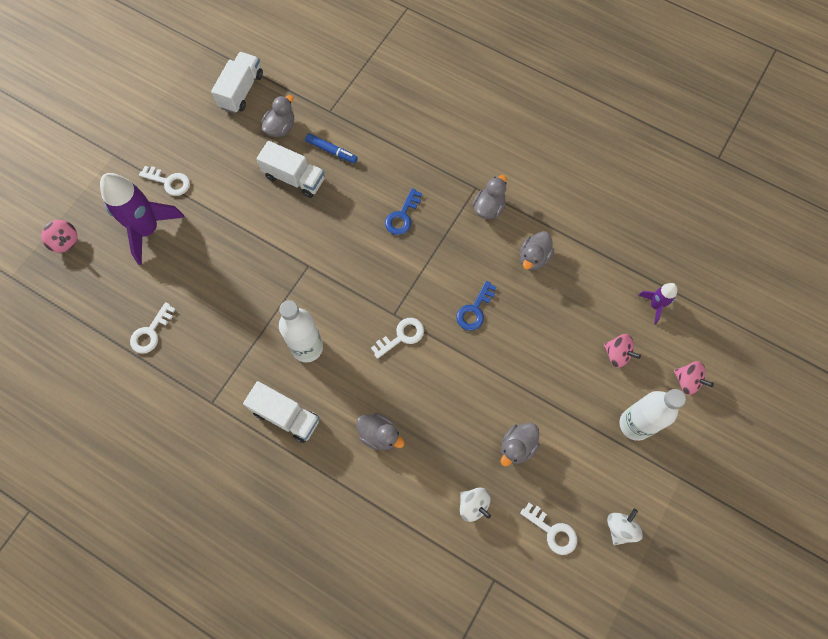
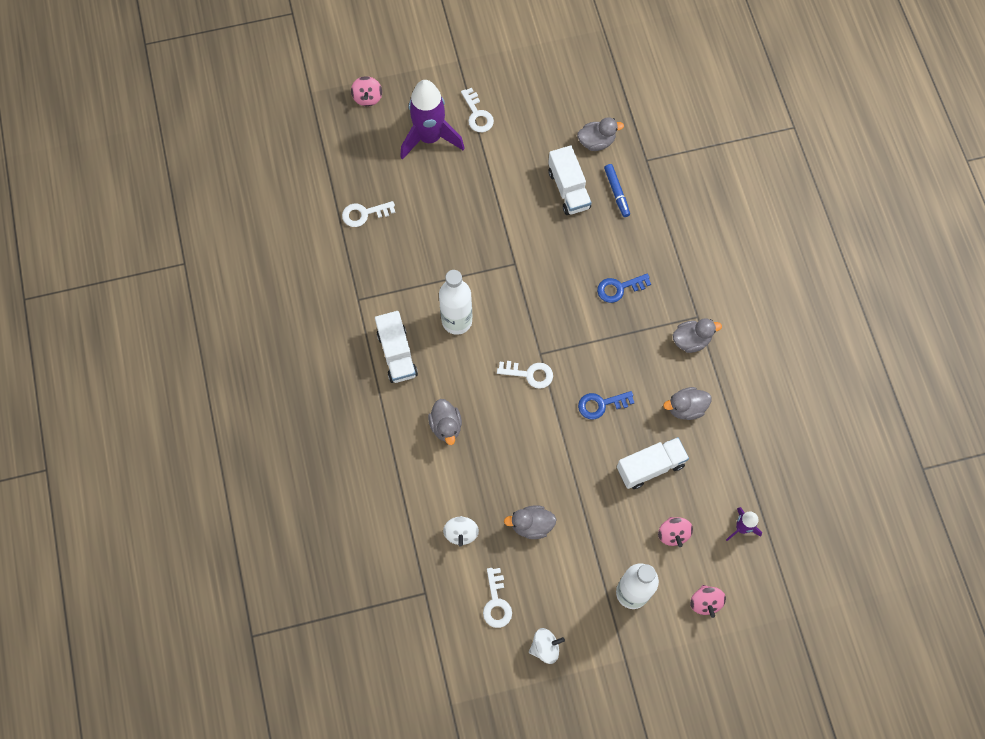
camera: 45 degrees right, 0 degrees up
(241, 91) = (595, 87): white truck -> white truck (650, 467)

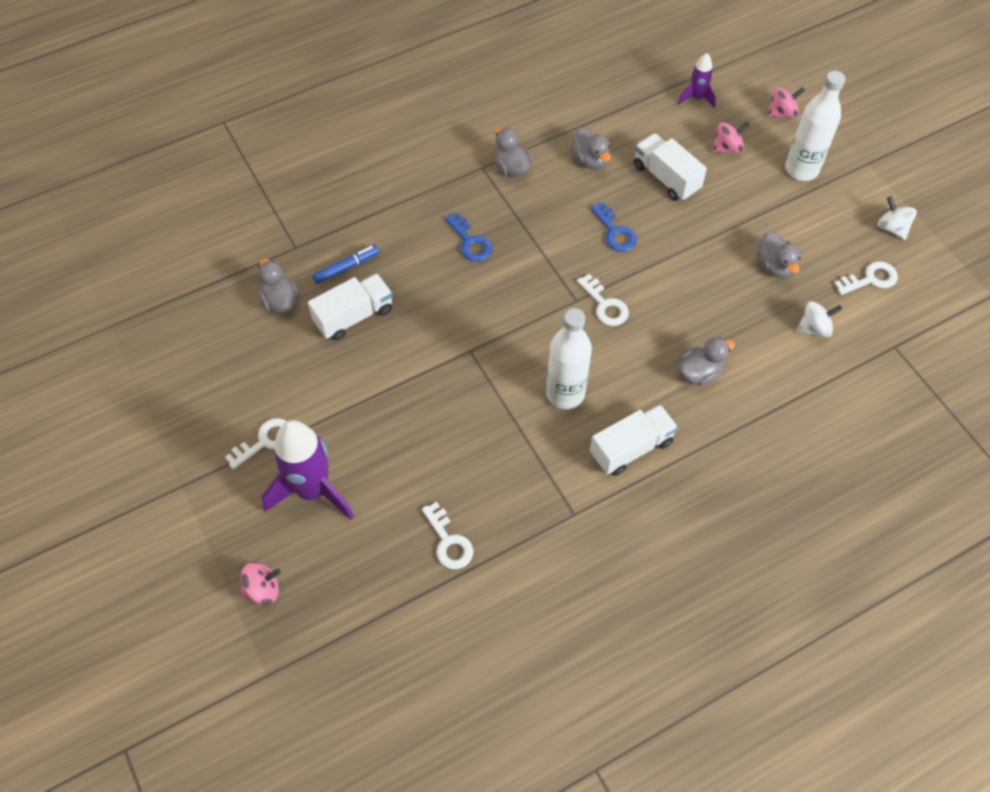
camera: 105 degrees left, 10 degrees down
(529, 374) = (605, 305): white key -> white key turned 150 degrees clockwise

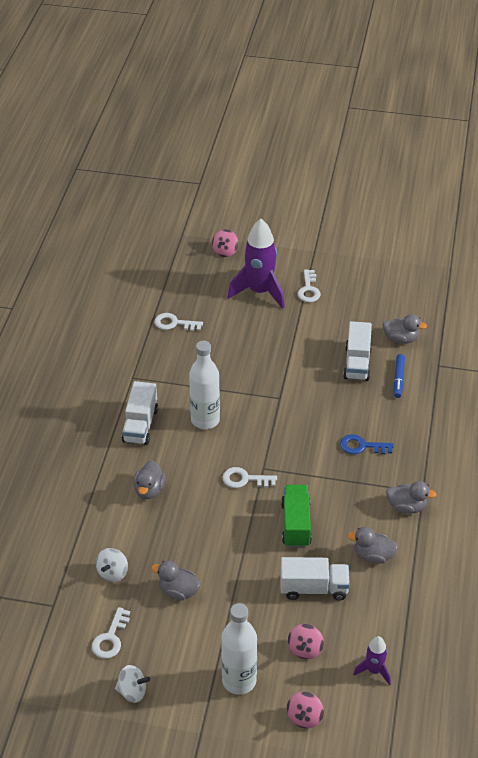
camera: 130 degrees right, 15 degrees down
(615, 232) = (296, 524): blue key -> green truck

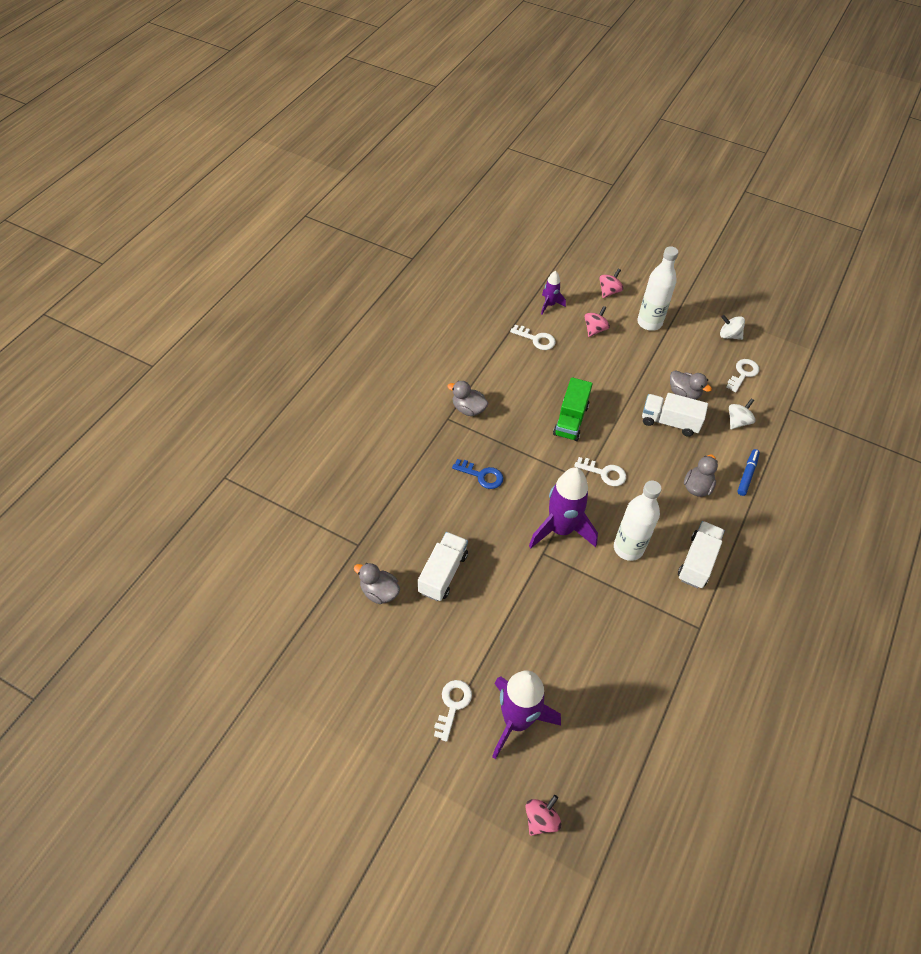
camera: 165 degrees left, 10 degrees up
(174, 323) = (638, 698): white key -> white key (536, 339)
(270, 419) = (561, 529): none -> purple rocket
(313, 588) = (573, 367): white truck -> white truck (670, 422)
(373, 556) = (516, 378): grey duck -> none
(398, 379) = (409, 540): blue marker -> blue marker (747, 474)

